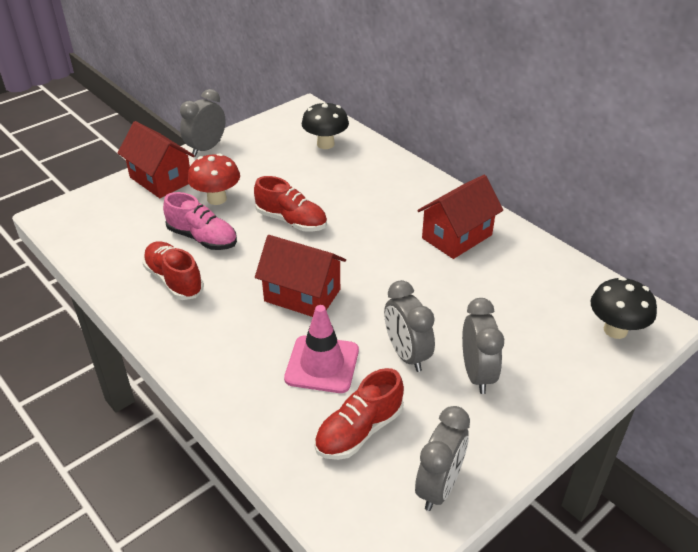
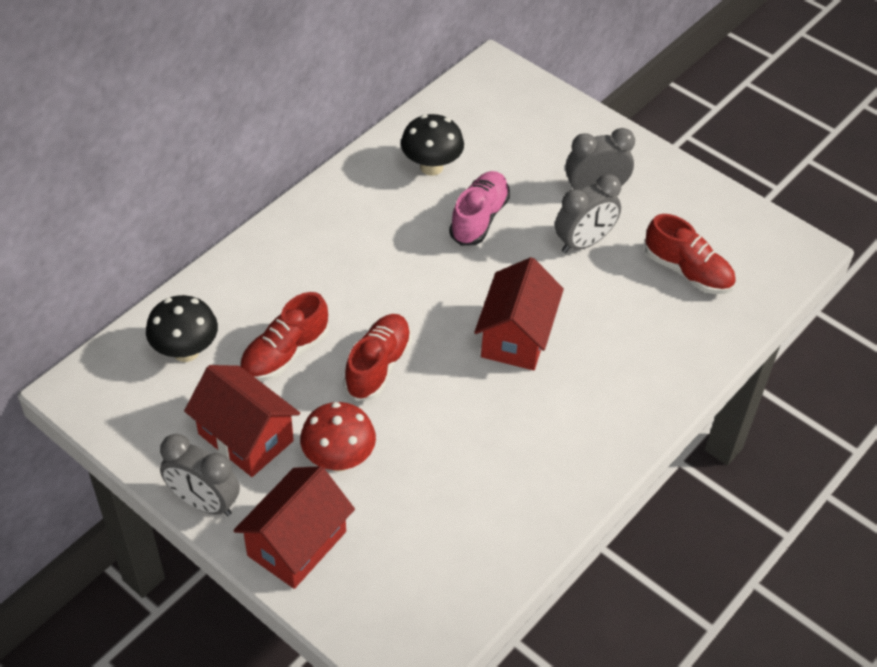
camera: 100 degrees left, 10 degrees up
(174, 280) = (517, 468): red shoe -> red shoe (285, 354)
(202, 238) = (430, 456): pink shoe -> pink shoe (479, 218)
(322, 364) = (615, 307): pink traffic cone -> none
(439, 487) = (727, 216): grey clock -> none
(457, 236) = (386, 206): red house -> red house (246, 437)
(615, 330) = (512, 95): black mushroom -> black mushroom (431, 167)

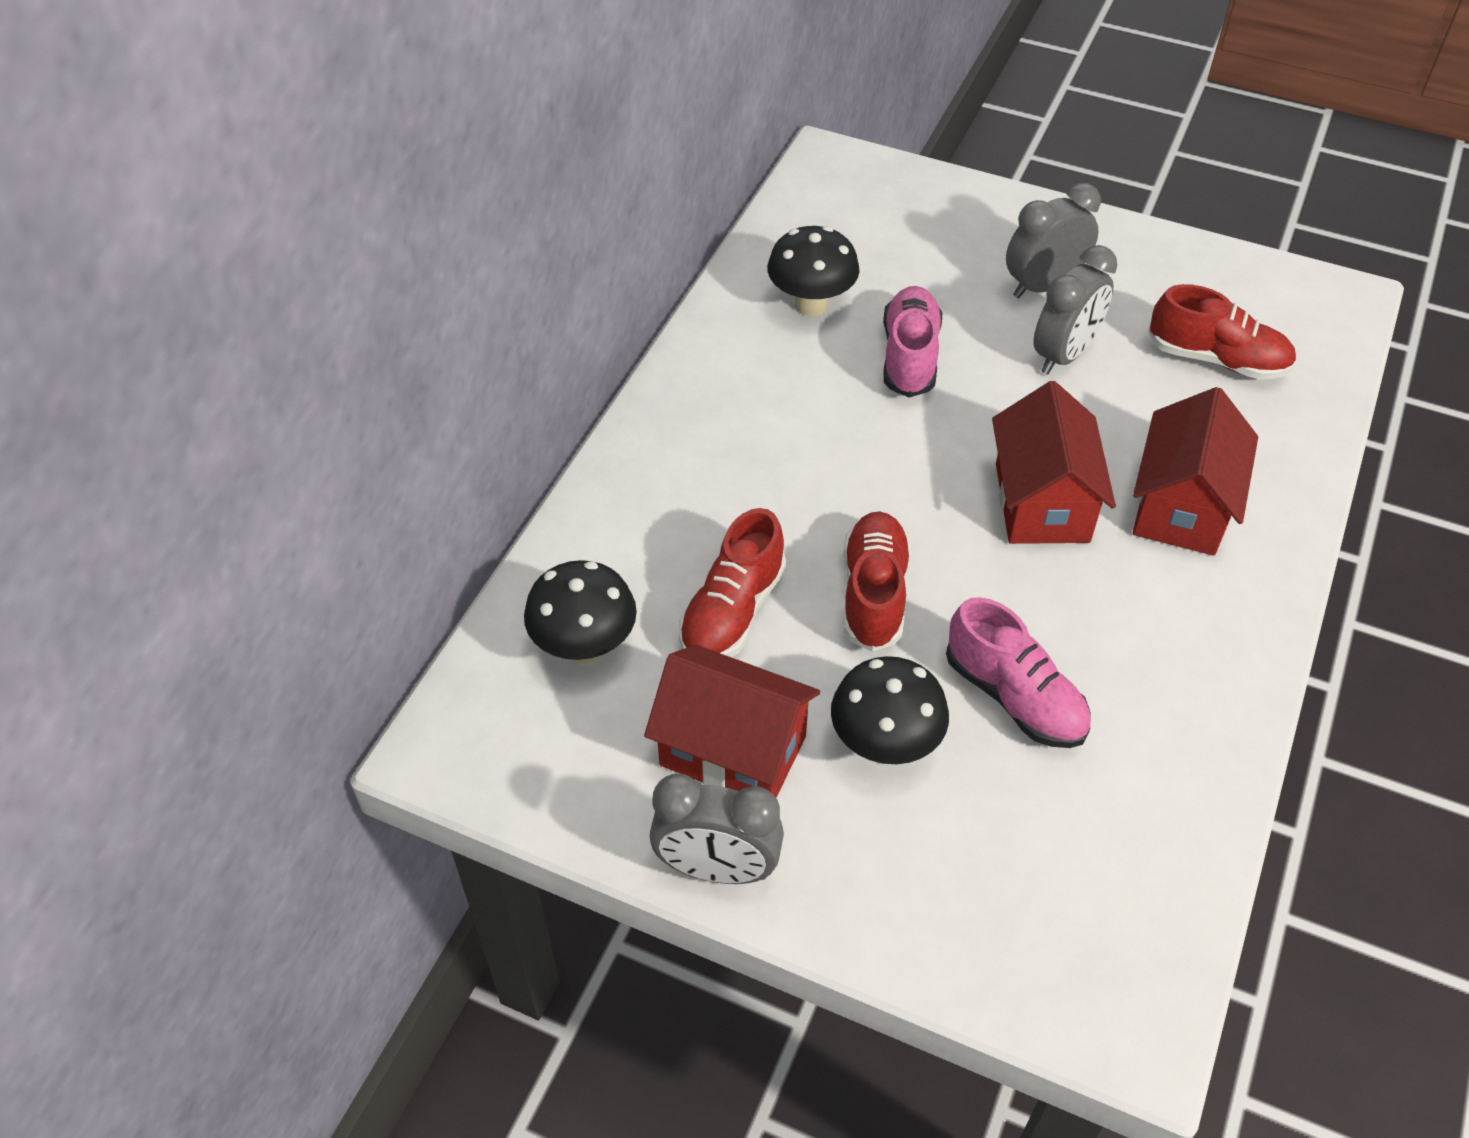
camera: 15 degrees left, 0 degrees up
(297, 543) = (885, 891): red house -> red house (1181, 507)
(339, 459) = (884, 745): red mushroom -> black mushroom
(434, 453) = (1014, 697): none -> pink shoe

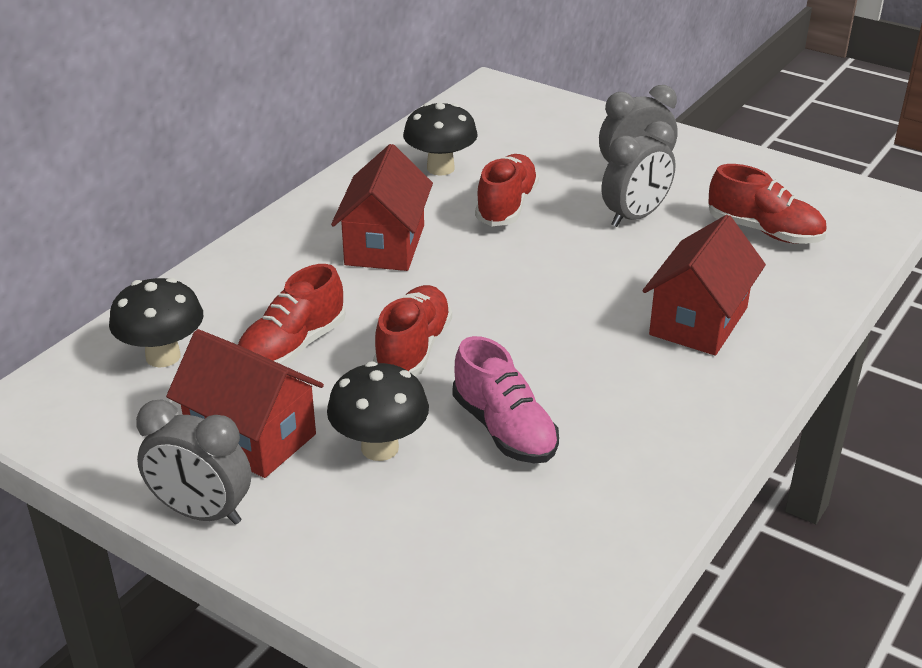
camera: 10 degrees right, 15 degrees down
(909, 356) = (506, 206): pink shoe -> red shoe
(1042, 502) = (579, 306): red house -> red house (385, 245)

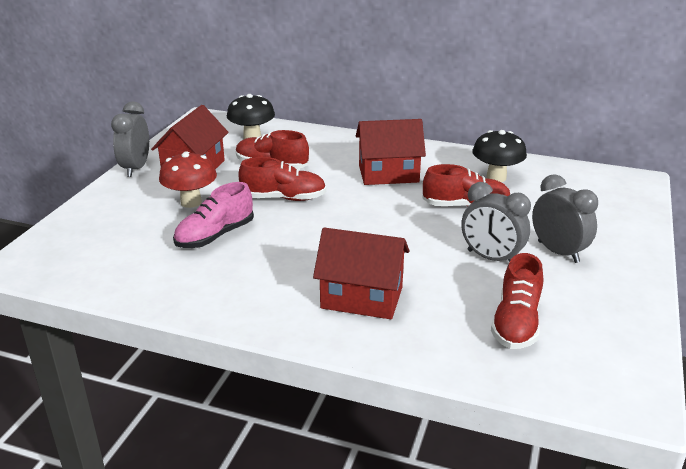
camera: 75 degrees right, 5 degrees down
(380, 448) = (191, 202): black mushroom -> red mushroom

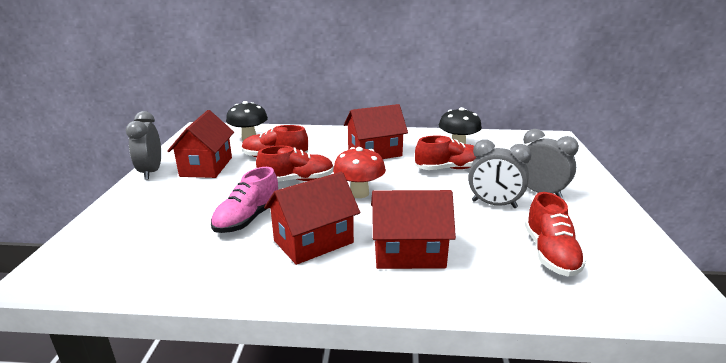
camera: 15 degrees left, 5 degrees down
(191, 202) = (213, 193): red mushroom -> red mushroom (359, 193)
(270, 270) = (313, 242): none -> red house

